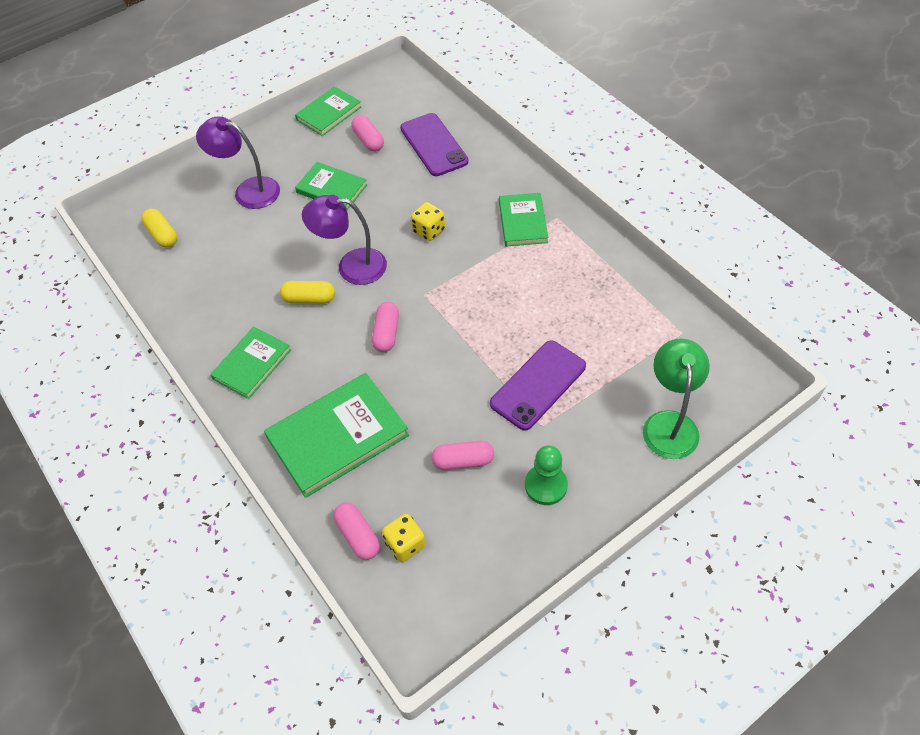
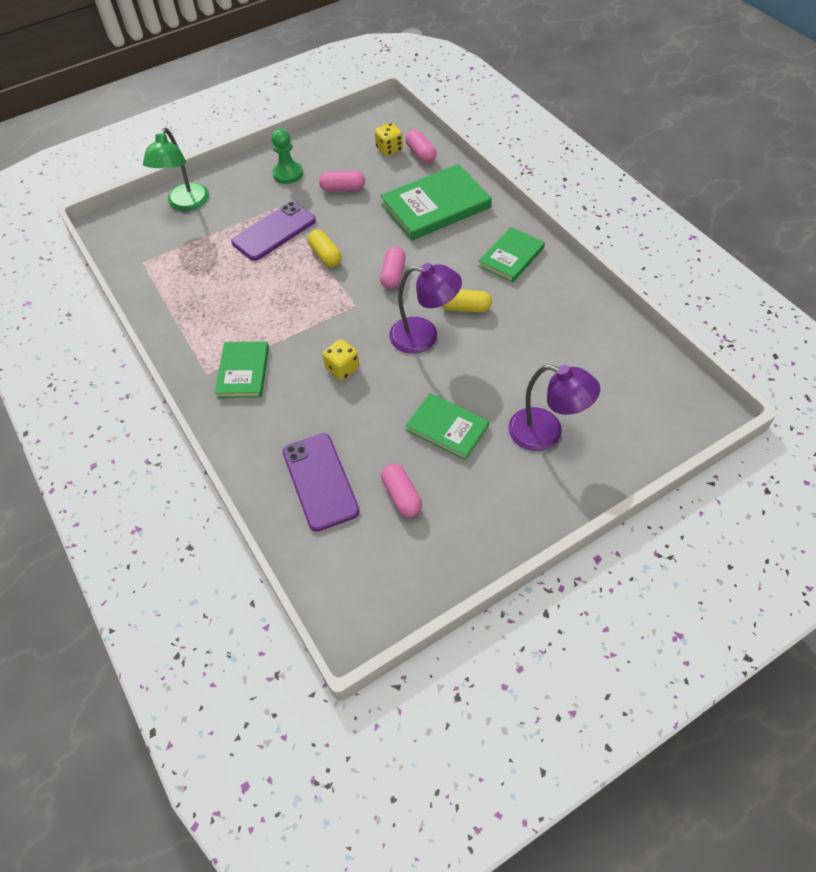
camera: 175 degrees left, 0 degrees up
(162, 235) = (633, 384): yellow capsule -> yellow capsule (325, 255)
(329, 113) = (455, 549): green book -> none

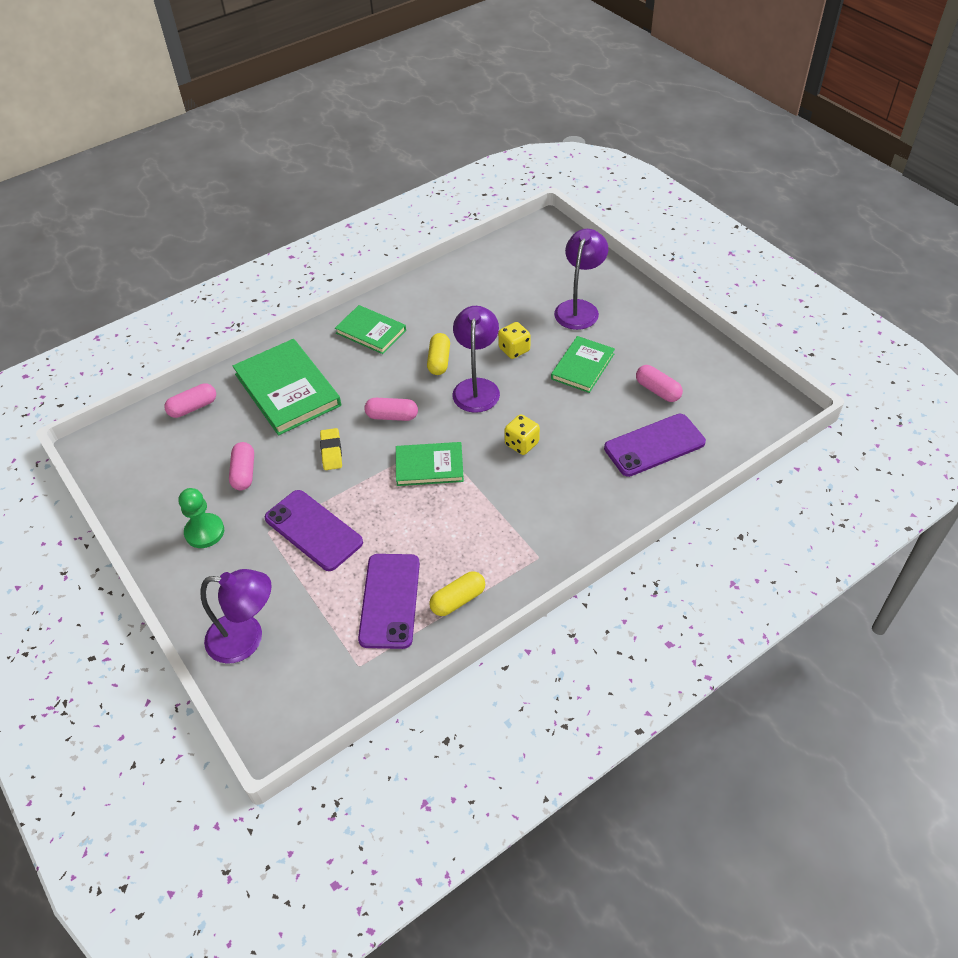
camera: 95 degrees left, 5 degrees down
(186, 204) = (246, 639): green lamp -> purple lamp
(193, 278) = (389, 600): none -> purple phone
(243, 372) = (533, 524): green book -> green book (429, 466)
(325, 255) = (359, 476): yellow capsule -> yellow capsule (458, 600)
(357, 237) = (331, 451): none -> yellow eraser
(389, 149) = (177, 436): yellow dice -> yellow dice (514, 350)
(401, 496) = (657, 390): pink capsule -> pink capsule turned 75 degrees clockwise

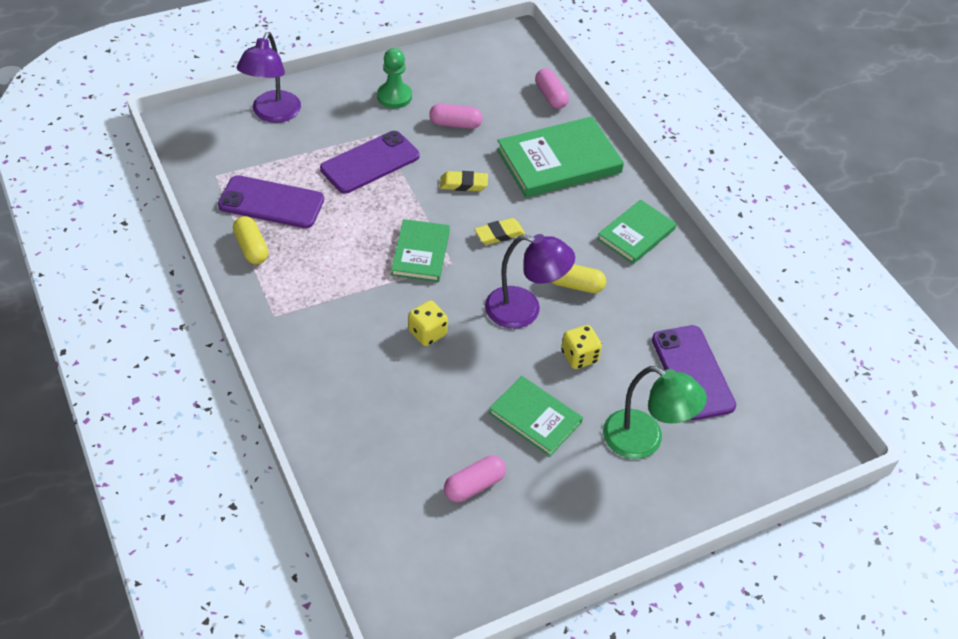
camera: 95 degrees right, 0 degrees up
(392, 416) = (499, 234): pink capsule -> yellow eraser
(579, 308) = (644, 440): purple lamp -> green lamp
(654, 445) = (386, 456): purple phone -> purple phone (692, 372)

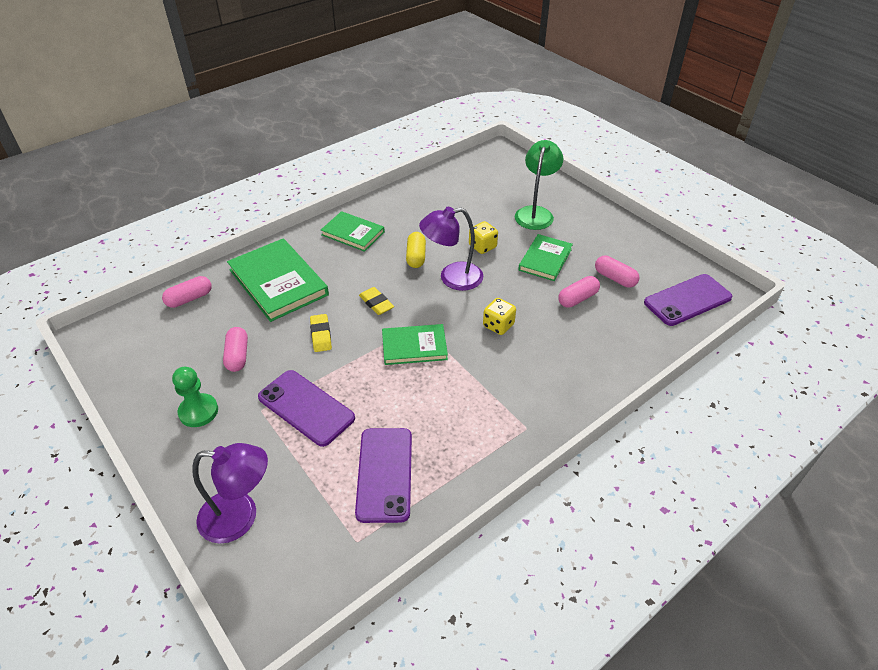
camera: 100 degrees left, 5 degrees down
(251, 248) = (452, 471): yellow capsule -> none
(448, 427) = (577, 298): none -> pink capsule
(524, 310) = (452, 278): purple lamp -> purple lamp turned 105 degrees counterclockwise
(692, 372) = (471, 199): purple phone -> purple phone (687, 300)

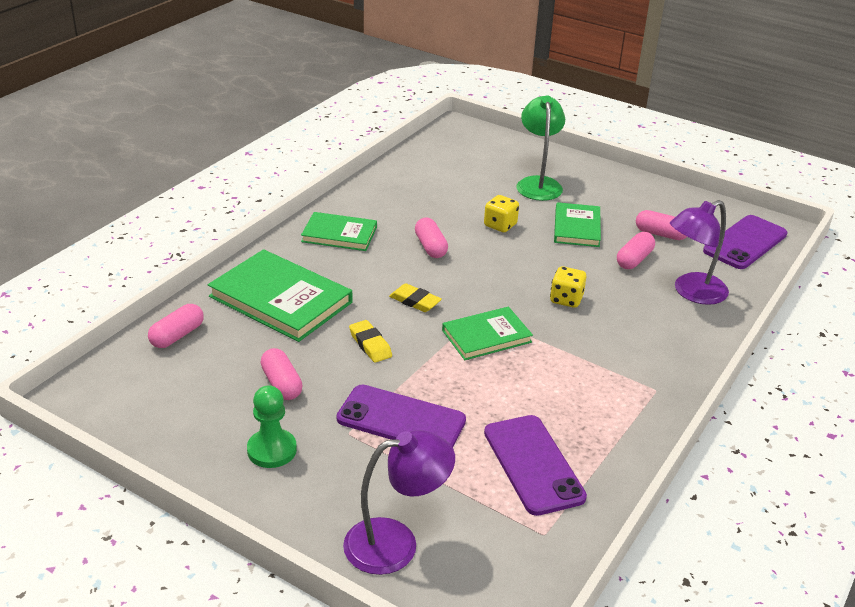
camera: 20 degrees left, 10 degrees down
(416, 256) = (430, 247): yellow capsule -> pink capsule
(452, 278) = (486, 262): purple lamp -> purple lamp (692, 293)

